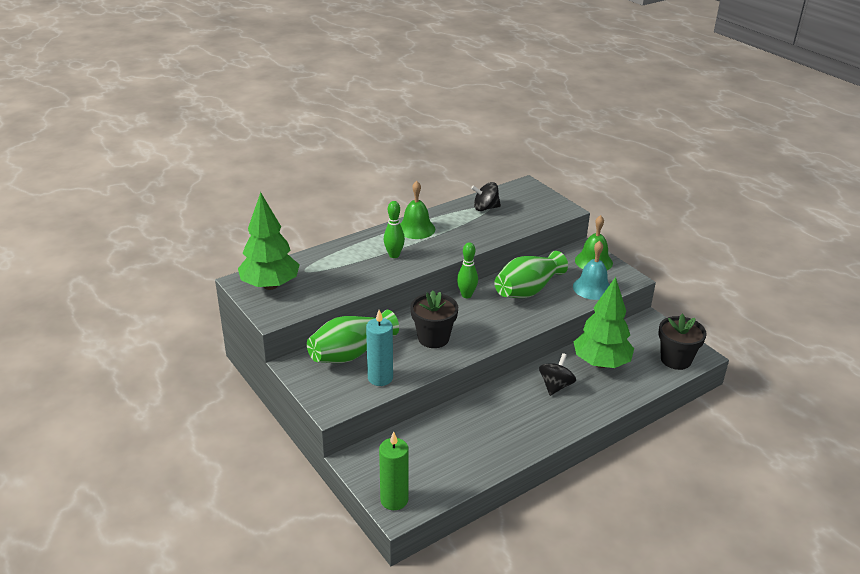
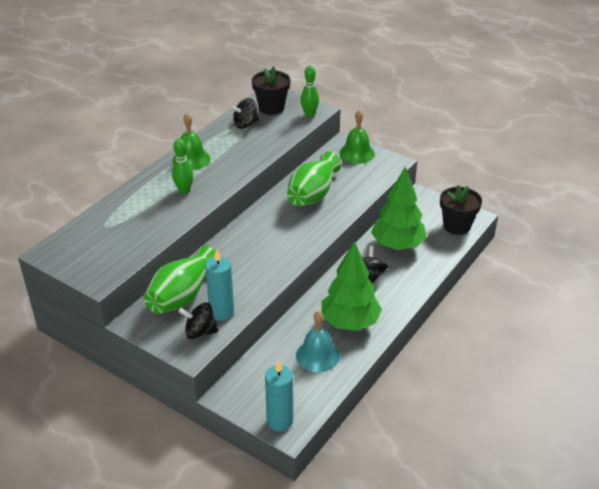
camera: 20 degrees left, 5 degrees up
(270, 285) = (79, 250): green tree -> green tree (349, 322)
(350, 390) = (200, 332): none -> black spinning top
(394, 500) = (280, 421): green candle -> turquoise candle
(433, 338) = (251, 261): black flower pot -> black flower pot (271, 108)
(466, 295) = (261, 212): green bowling pin -> green bowling pin (309, 114)
(592, 288) = (367, 178): turquoise bell -> turquoise bell (317, 355)

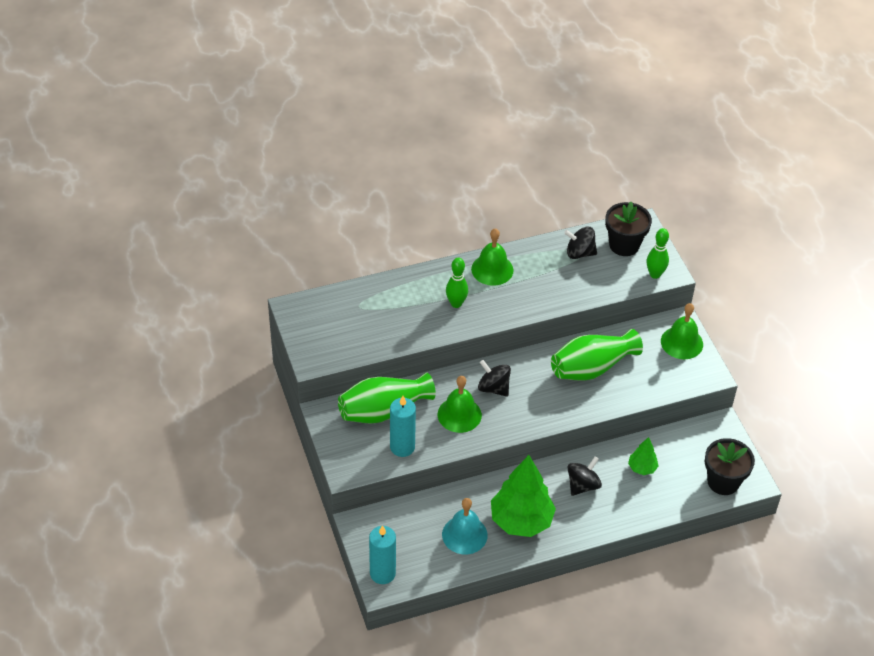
camera: 35 degrees right, 10 degrees up
(200, 332) = (369, 455): black spinning top -> black spinning top (493, 388)
(246, 268) = (459, 414): none -> green bell
(397, 245) = (642, 468): green tree -> green tree, size x0.48

